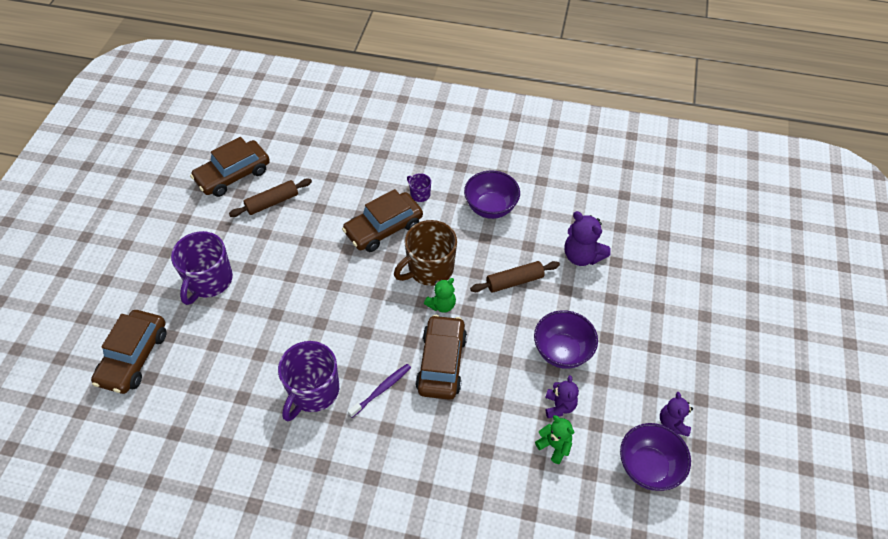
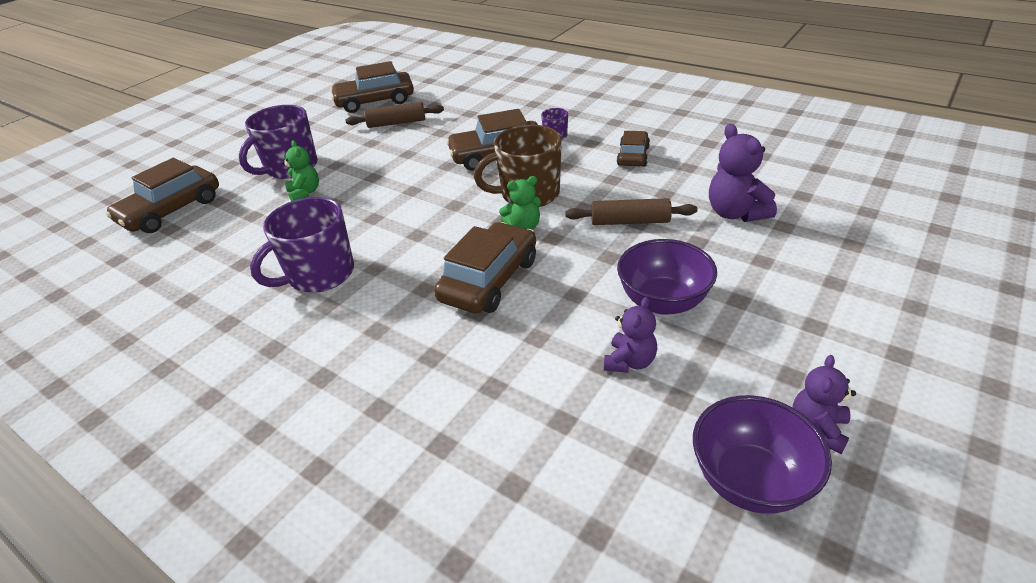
camera: 25 degrees right, 15 degrees down
(381, 390) = (397, 290): purple toothbrush -> none
(490, 208) = (633, 156): purple bowl -> brown car
(554, 446) = (599, 408): green teddy bear -> green teddy bear (305, 193)

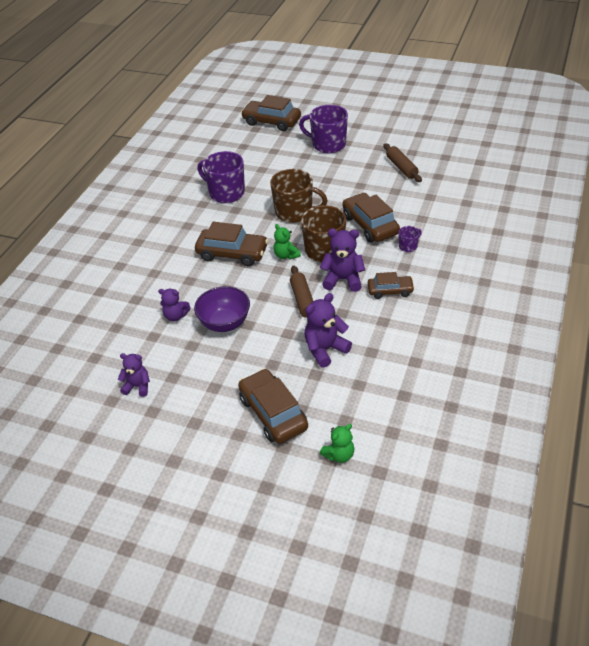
camera: 75 degrees right, 5 degrees up
(305, 193) = (301, 160): green teddy bear -> green teddy bear (339, 455)
(375, 101) = (431, 148): brown car -> brown car (273, 413)
(427, 210) = (295, 212): none -> brown mug
(598, 186) = (343, 279): none -> purple teddy bear
(750, 480) = (106, 363): purple bowl -> none

